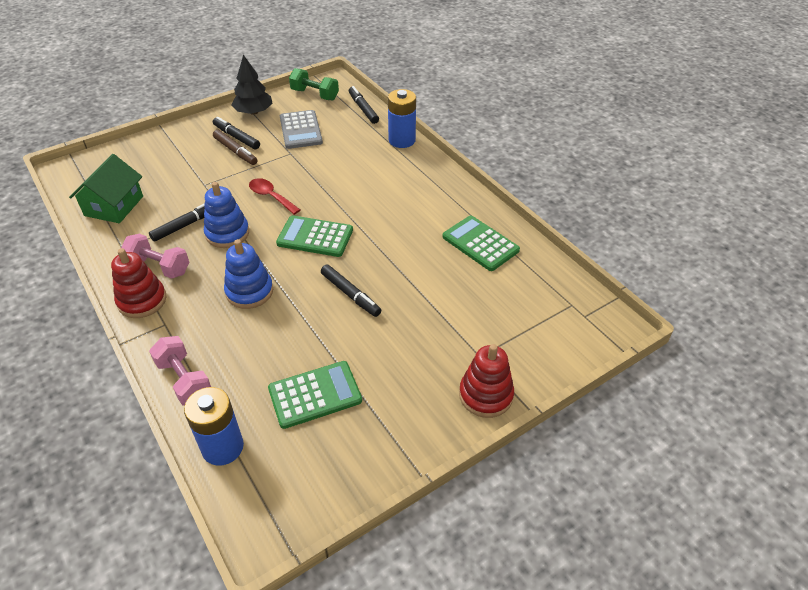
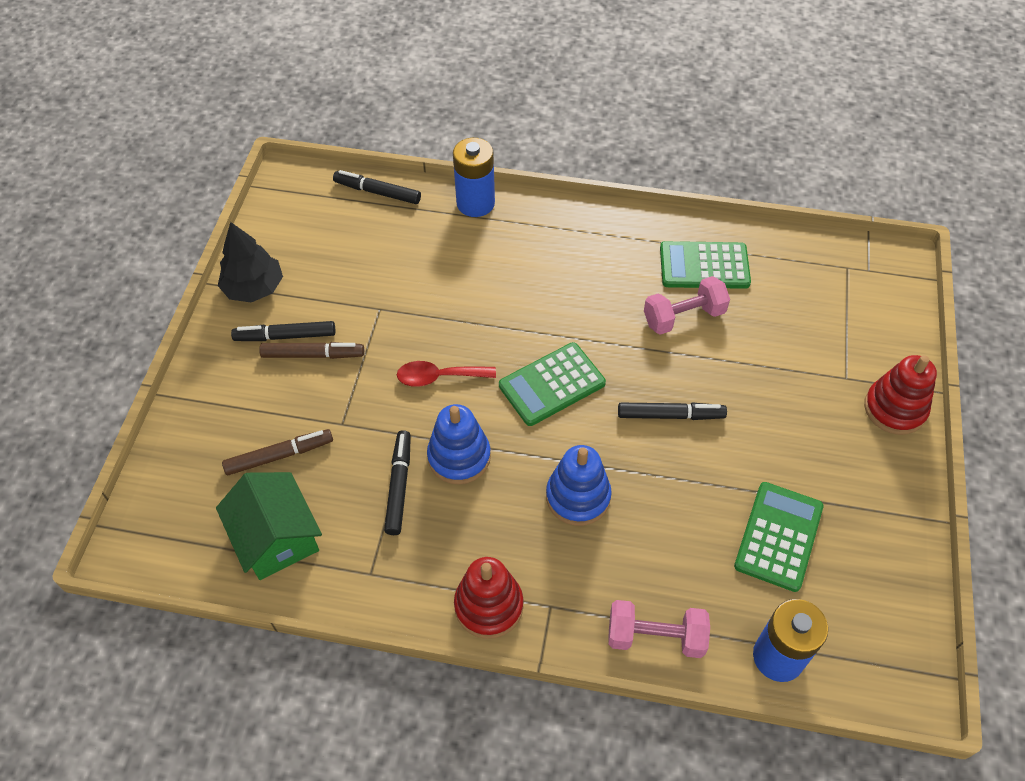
camera: 45 degrees left, 10 degrees up
(159, 266) = (446, 556): pink dumbbell -> pink dumbbell (683, 317)
(163, 178) = (279, 456): none -> brown marker
(300, 130) = (347, 271): grey calculator -> none
(314, 95) = (293, 212): green dumbbell -> none

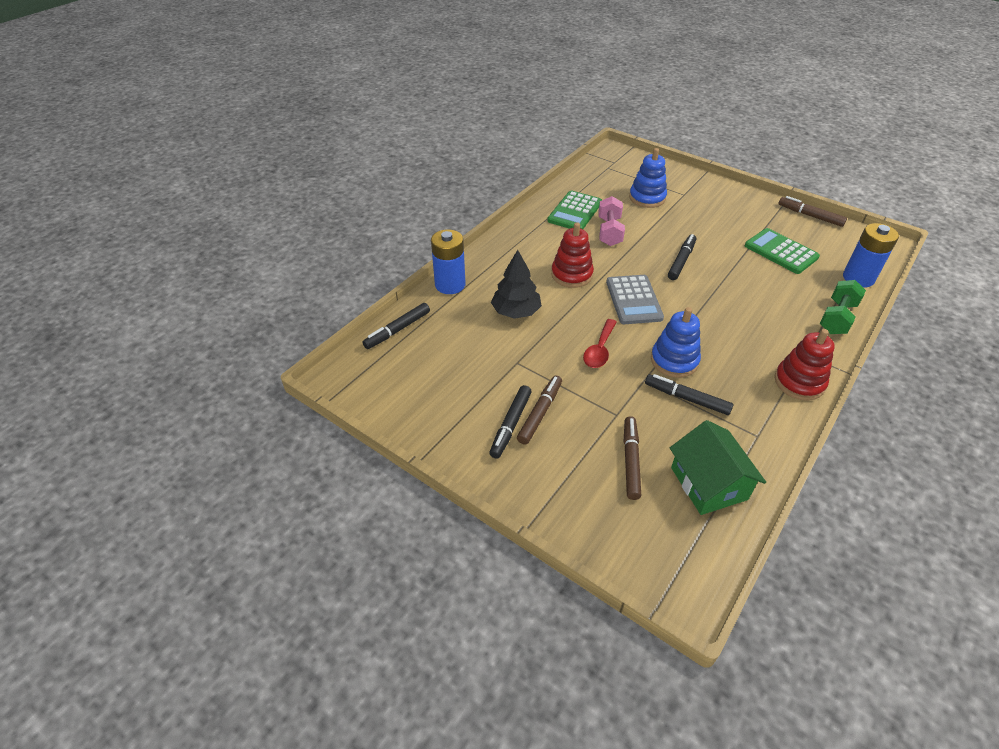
camera: 65 degrees left, 10 degrees down
(254, 288) = (445, 432): black tree -> black tree (516, 311)
(276, 537) = (708, 483): green house -> green house turned 75 degrees clockwise
(552, 384) = (633, 300): green calculator -> grey calculator
(578, 497) = (727, 317): blue stacking toy -> blue stacking toy (647, 198)
(655, 637) = (837, 318): pink dumbbell -> green dumbbell
(894, 409) = (711, 187): red stacking toy -> red stacking toy (571, 274)
(915, 563) = (810, 216): none -> brown marker

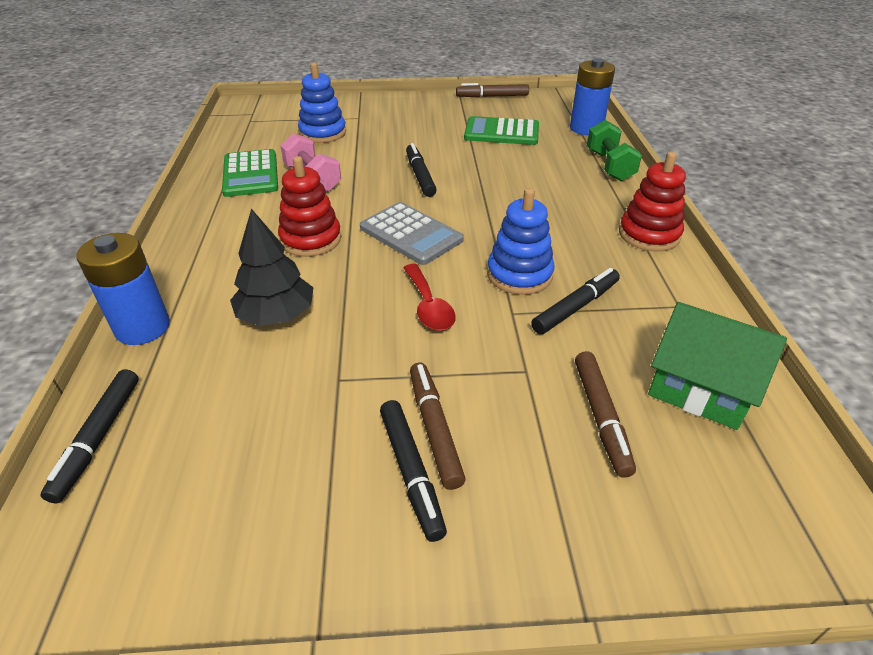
camera: 40 degrees left, 5 degrees down
(630, 461) = (601, 417): brown marker -> brown marker turned 150 degrees counterclockwise
(686, 398) = (575, 307): black marker -> black marker turned 150 degrees clockwise

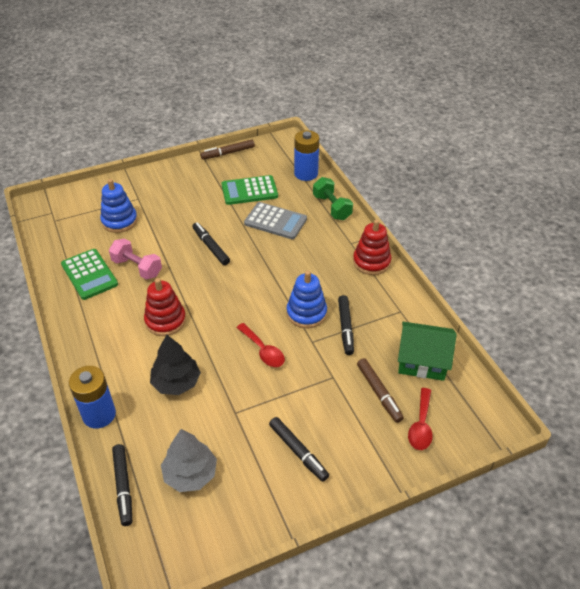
camera: 20 degrees left, 5 degrees up
(211, 451) = (190, 474): none -> grey tree
(411, 234) = (228, 299): grey calculator -> grey calculator (275, 221)
(434, 428) = (299, 425): brown marker -> none
(575, 307) = (345, 328): black marker -> black marker turned 150 degrees clockwise
(669, 498) = (421, 426): none -> red spoon

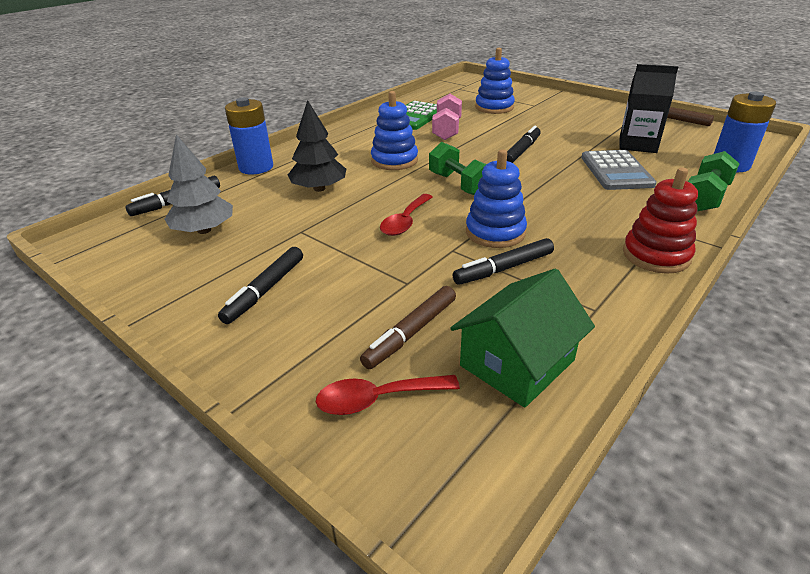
camera: 65 degrees right, 10 degrees down
(165, 321) = (394, 160): red stacking toy -> blue stacking toy
(234, 302) = (459, 184): none -> green dumbbell
(249, 191) = (637, 144): green calculator -> black carton
(422, 360) = (517, 363): green house -> green house turned 60 degrees clockwise

